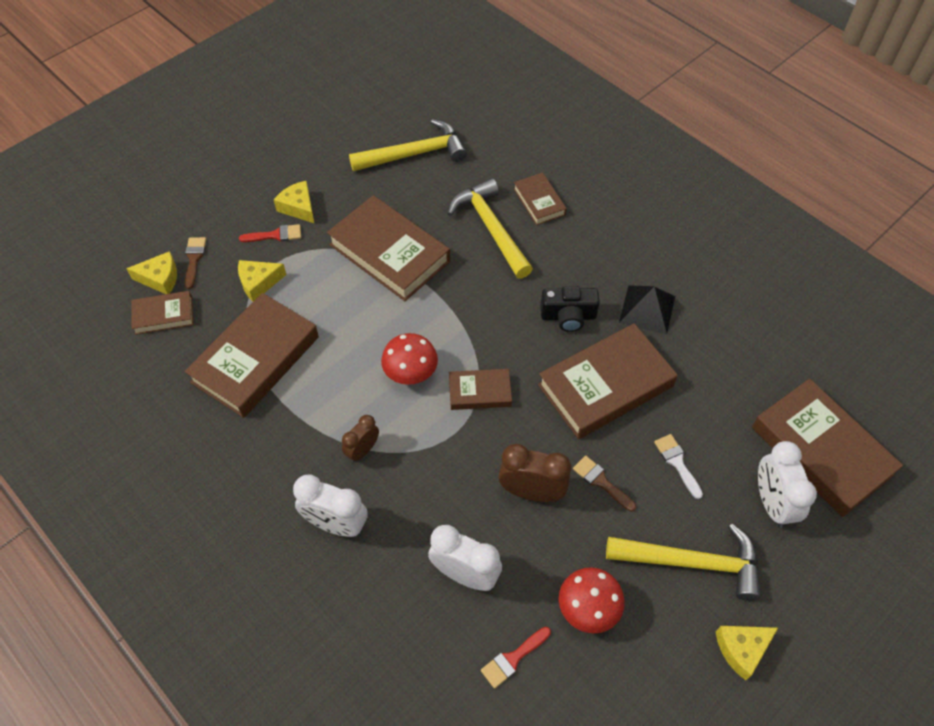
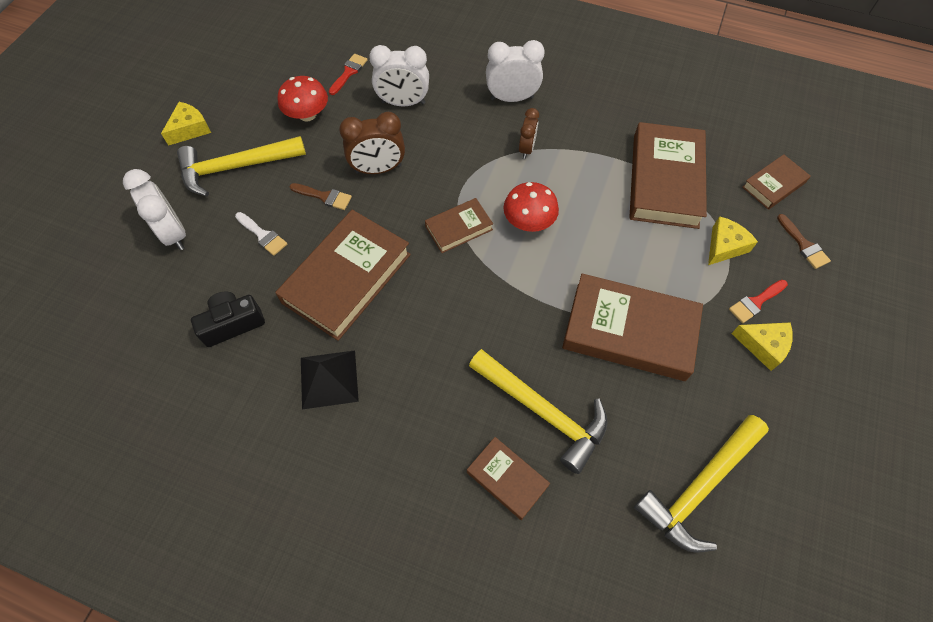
camera: 155 degrees right, 5 degrees up
(160, 278) = (812, 214): yellow cheese -> none
(568, 316) = (409, 335): black camera -> black camera (233, 324)
(821, 451) = (129, 295): brown book -> none

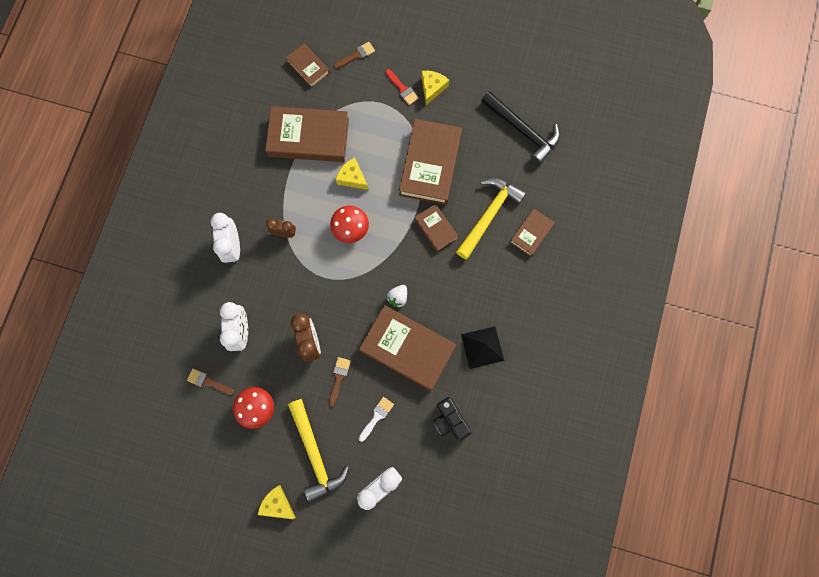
camera: 95 degrees left, 15 degrees up
(349, 72) = (208, 382): red brush -> brown brush
(422, 272) = (398, 297): none -> white strawberry
(459, 228) = (360, 276): brown book -> brown book (435, 229)
(699, 487) = (522, 130): yellow hammer -> black hammer
(724, 246) = (361, 103): yellow cheese -> yellow cheese (352, 177)

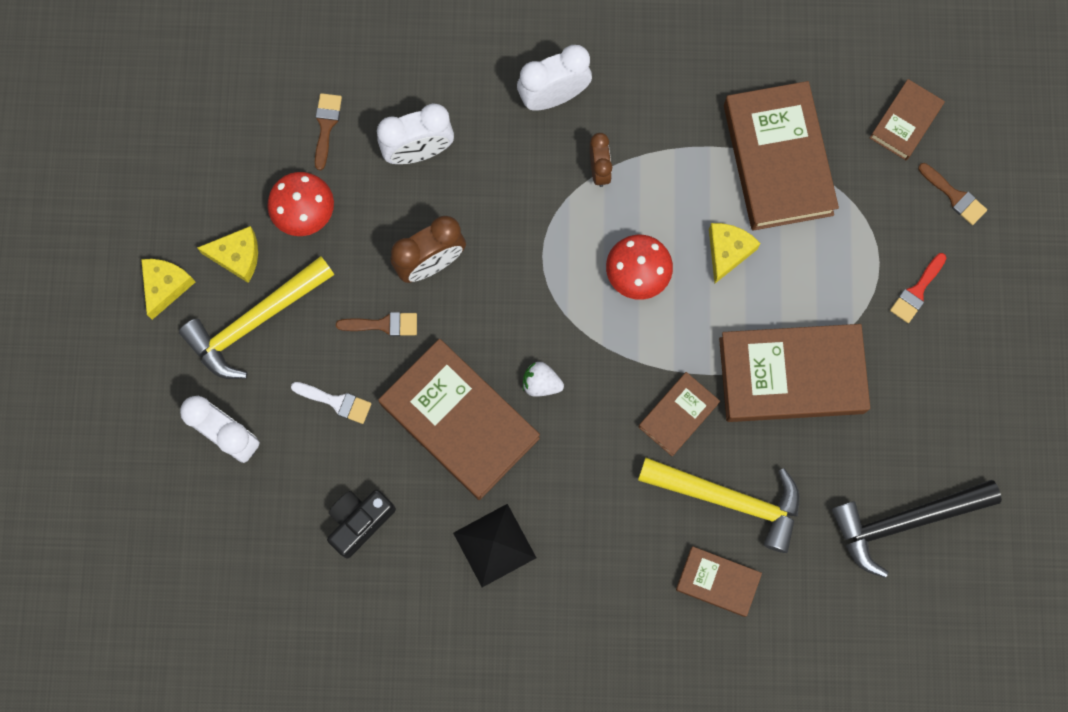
camera: 75 degrees right, 0 degrees up
(407, 349) = (459, 421): brown book -> brown book turned 60 degrees counterclockwise
(432, 88) = (935, 342): yellow cheese -> yellow cheese (237, 256)
(522, 130) = (905, 521): black hammer -> black hammer turned 45 degrees clockwise

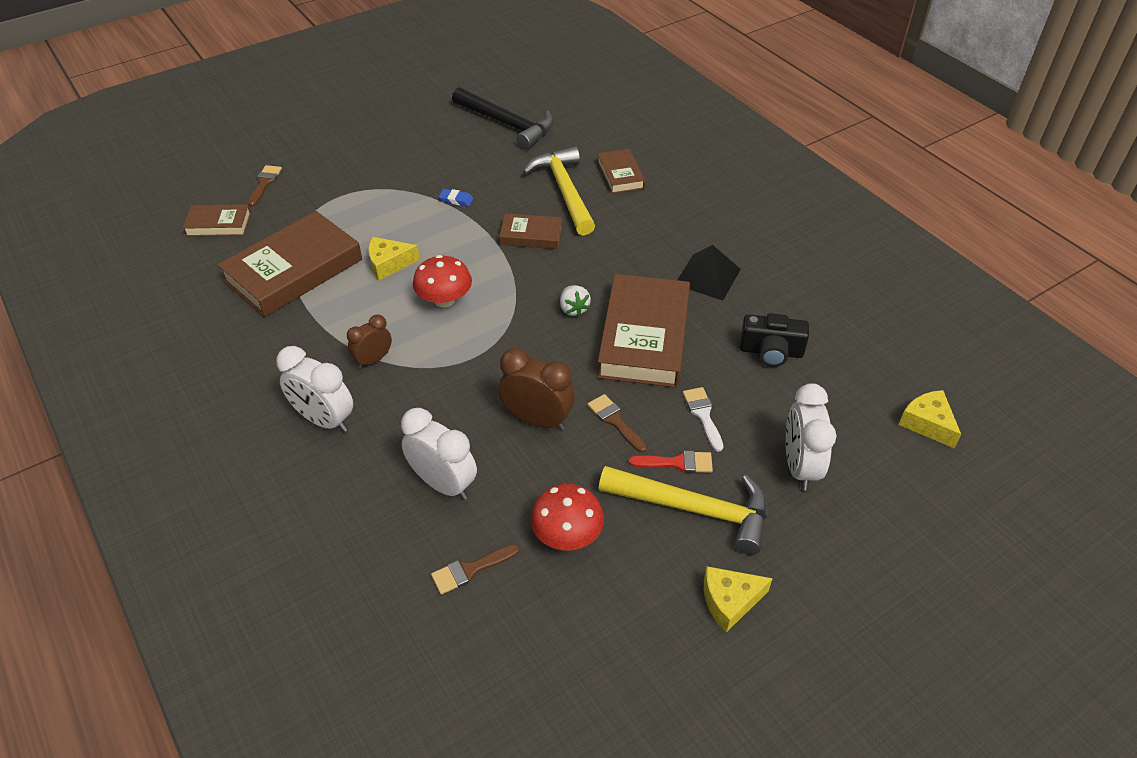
camera: 125 degrees left, 30 degrees down
(237, 256) = (651, 561): yellow cheese -> yellow cheese (927, 423)
(791, 376) = (456, 200): brown book -> blue eraser
(916, 291) = (349, 173): red brush -> red brush (677, 463)

